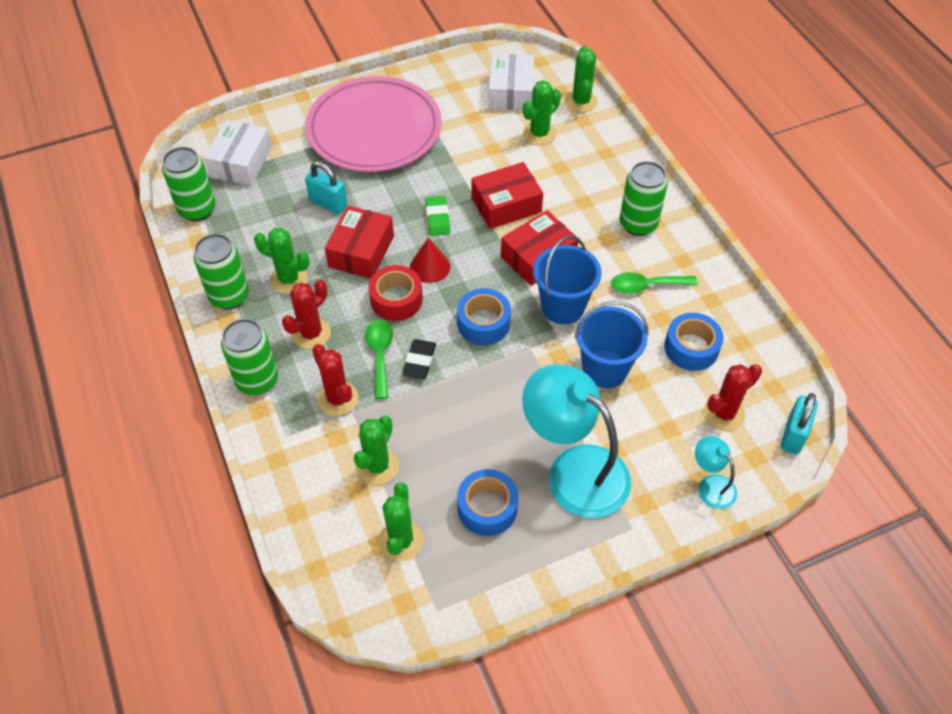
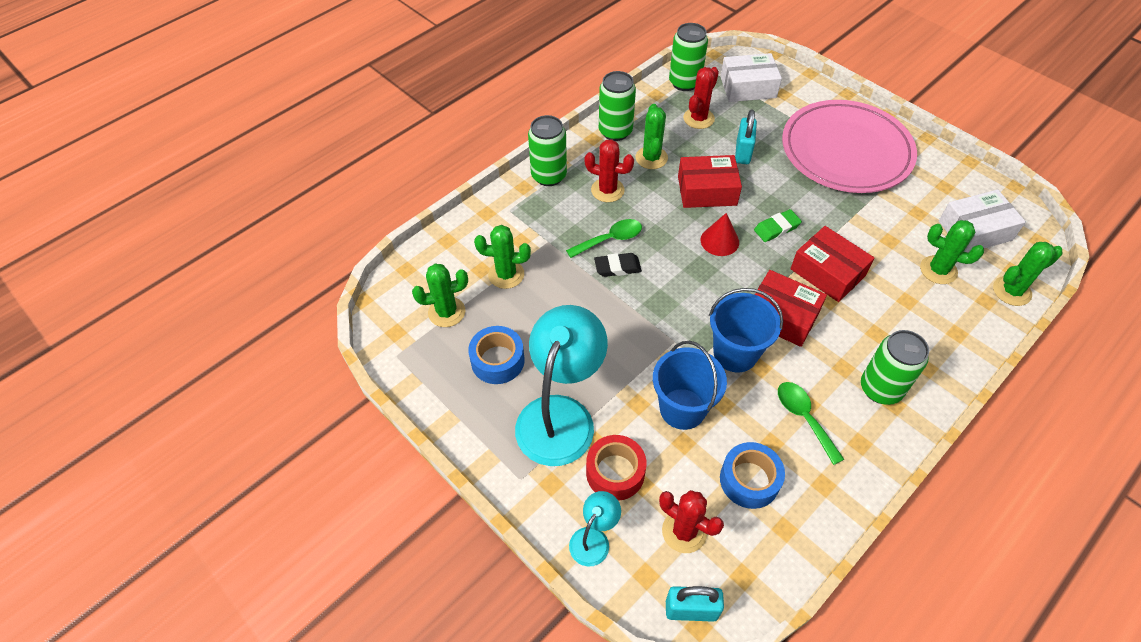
camera: 70 degrees right, 0 degrees up
(338, 399) = (555, 228): red cactus -> red cactus (698, 118)
(396, 299) = (671, 230): red tape -> red tape (615, 472)
(483, 323) = (681, 298): blue tape -> none

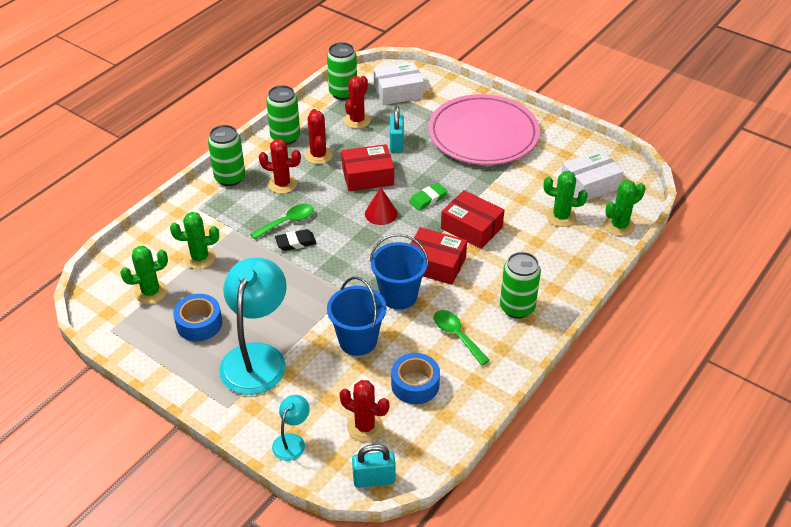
camera: 10 degrees left, 10 degrees down
(615, 472) = (306, 393): red tape -> none
(651, 158) = (318, 155): green cactus -> red cactus

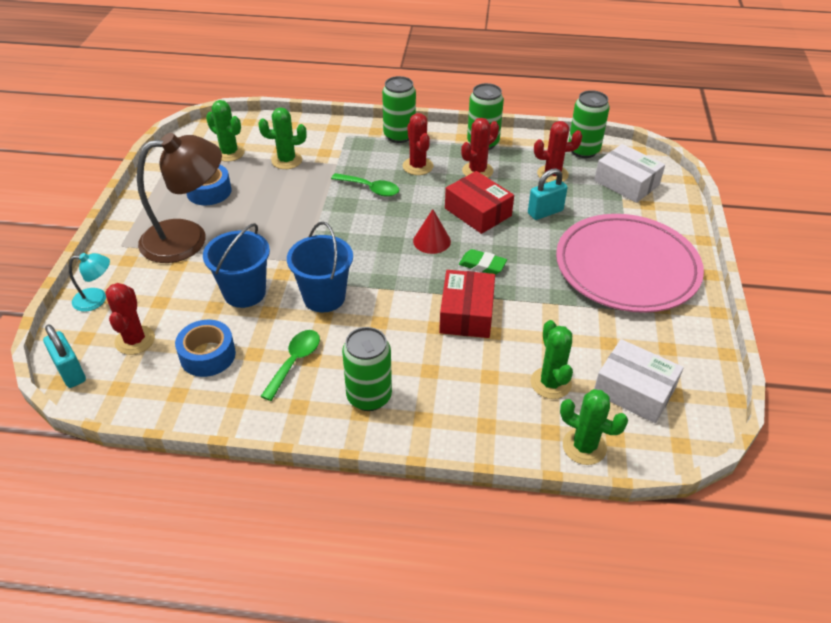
camera: 60 degrees right, 0 degrees up
(200, 258) = (287, 160): green cactus -> green cactus turned 60 degrees counterclockwise
(257, 357) = (188, 238): turquoise lamp -> brown lamp
(295, 242) = (347, 204): black eraser -> none
(435, 264) = (388, 307): red box -> none

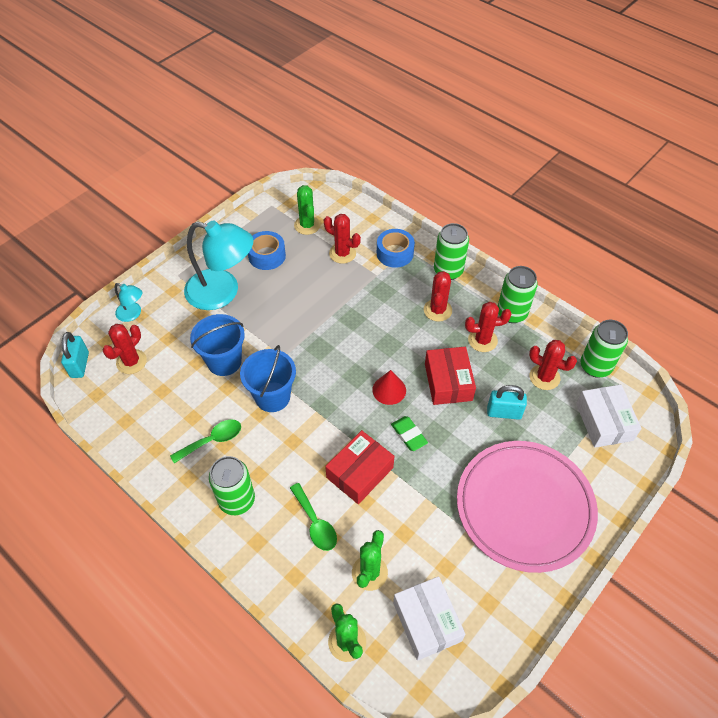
camera: 35 degrees right, 10 degrees up
(188, 238) = (223, 292): brown lamp -> turquoise lamp
(208, 355) = (164, 401): blue tape -> blue tape (395, 253)
(287, 160) = (342, 253): green cactus -> red cactus
(370, 189) = (383, 314): green spoon -> green spoon (315, 523)

